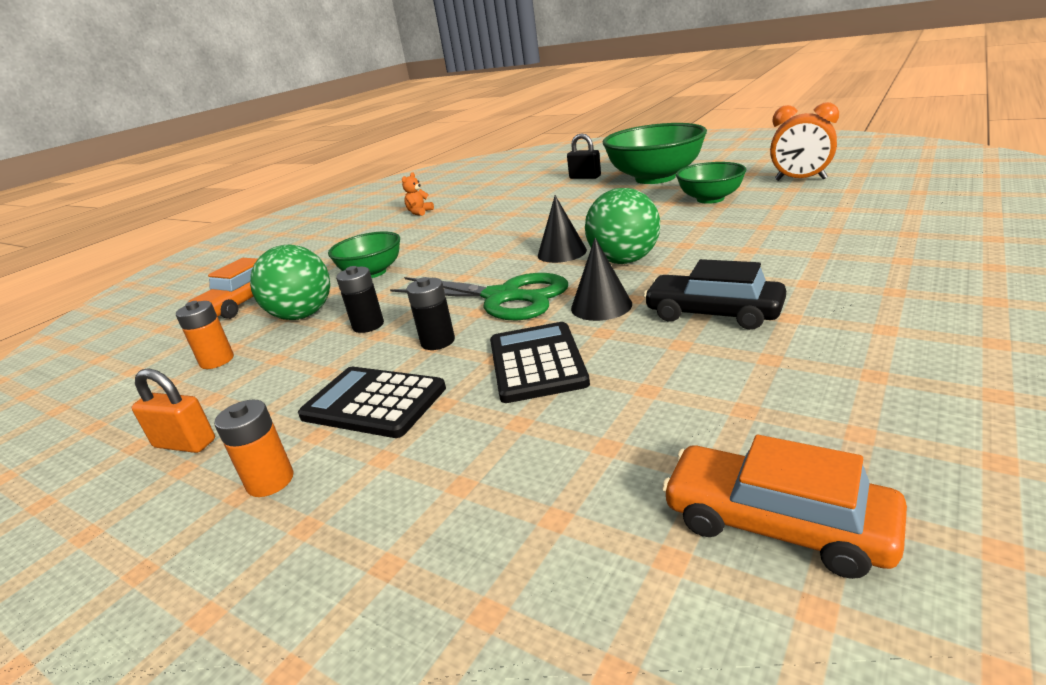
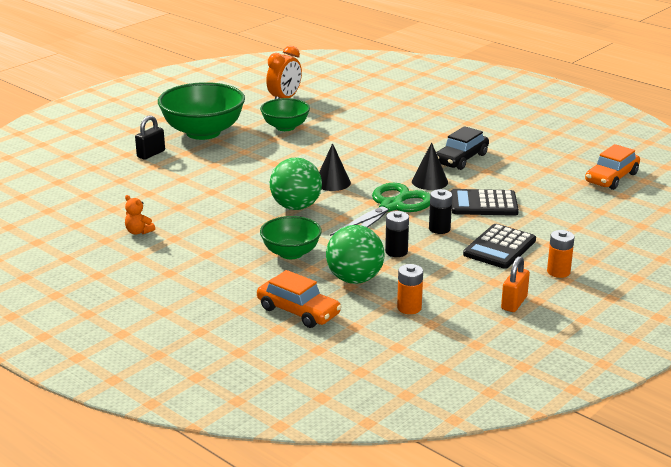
camera: 85 degrees left, 0 degrees up
(624, 260) = (369, 167): green ball -> green ball (296, 207)

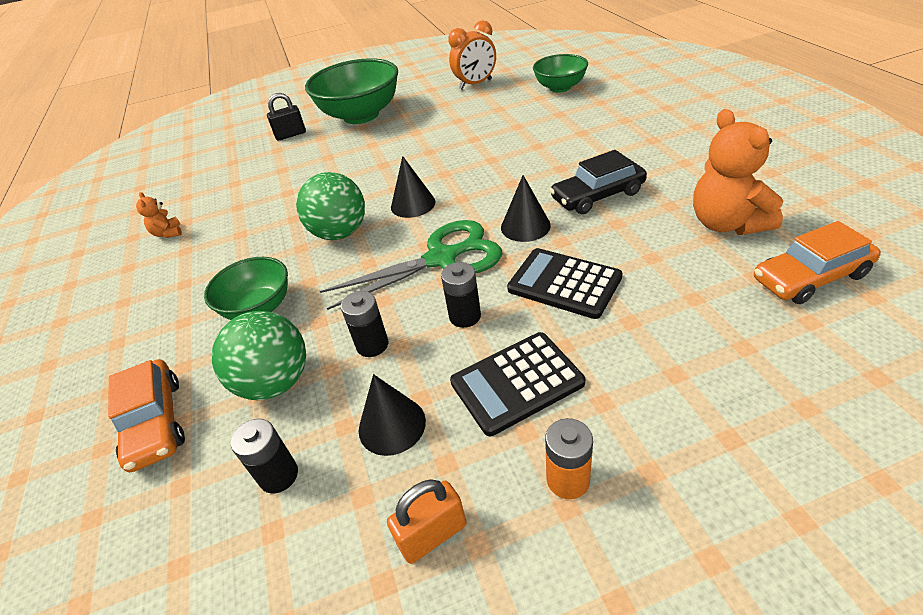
camera: 35 degrees right, 15 degrees up
(285, 127) = (441, 119): green bowl -> green bowl (560, 87)
(409, 308) = (279, 475): orange battery -> black battery
(449, 277) = (392, 425): none -> black cone
(551, 161) = (726, 223): none -> orange teddy bear

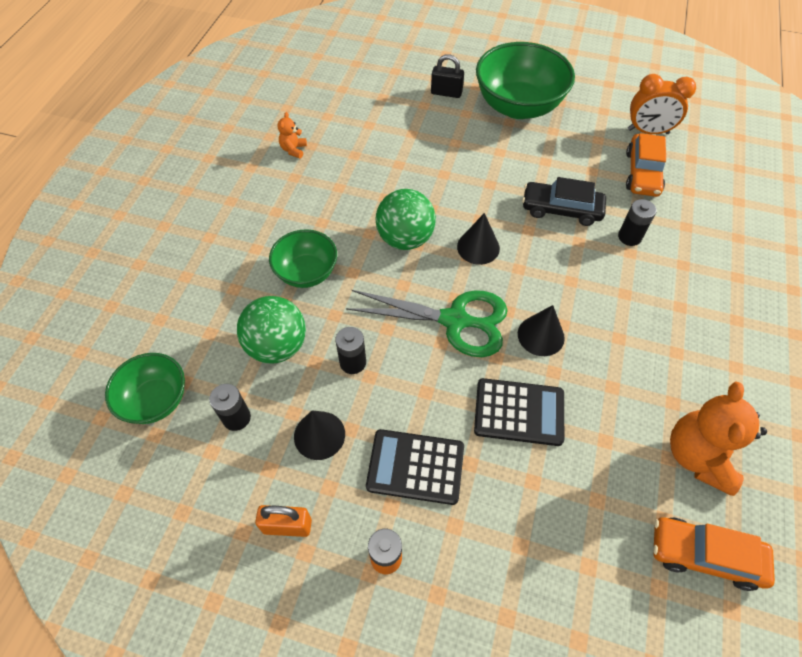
camera: 30 degrees right, 15 degrees up
(155, 422) = (196, 323): orange car -> orange car (642, 173)
(465, 316) = (428, 386): black battery -> black battery (629, 237)
(560, 87) = (720, 191): green bowl -> green bowl (156, 400)
(564, 283) = (519, 412): black calculator -> black calculator turned 120 degrees clockwise
(597, 195) = (625, 347): black car -> black car (561, 209)

